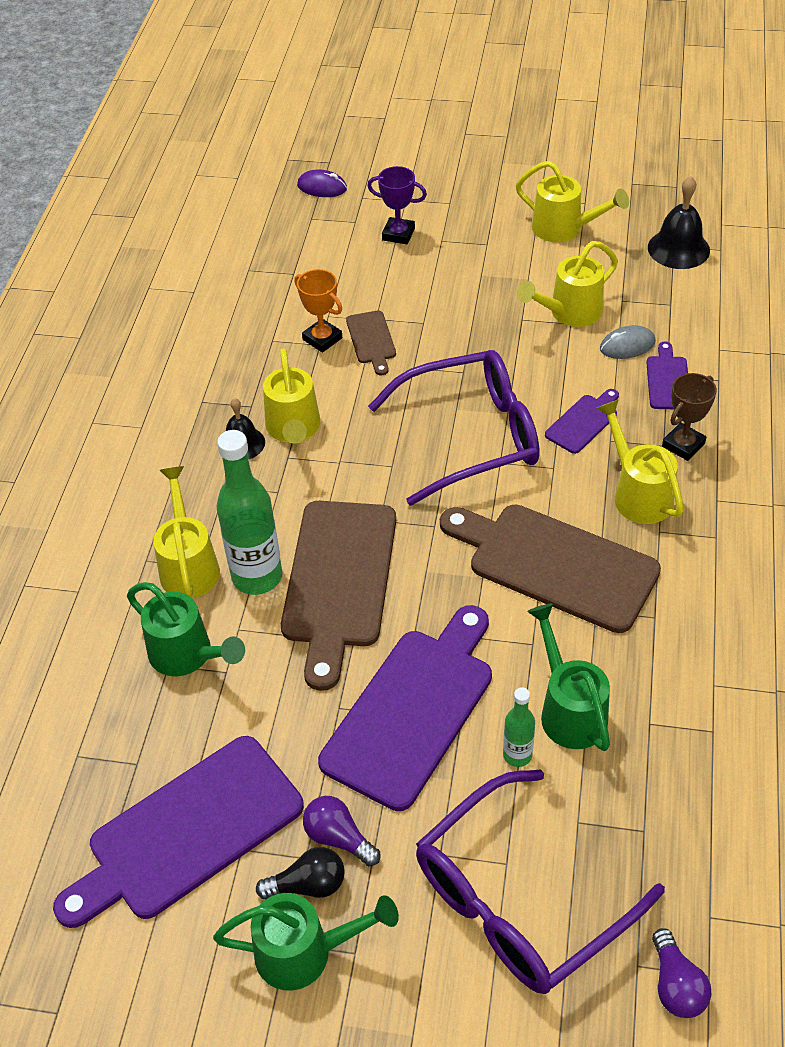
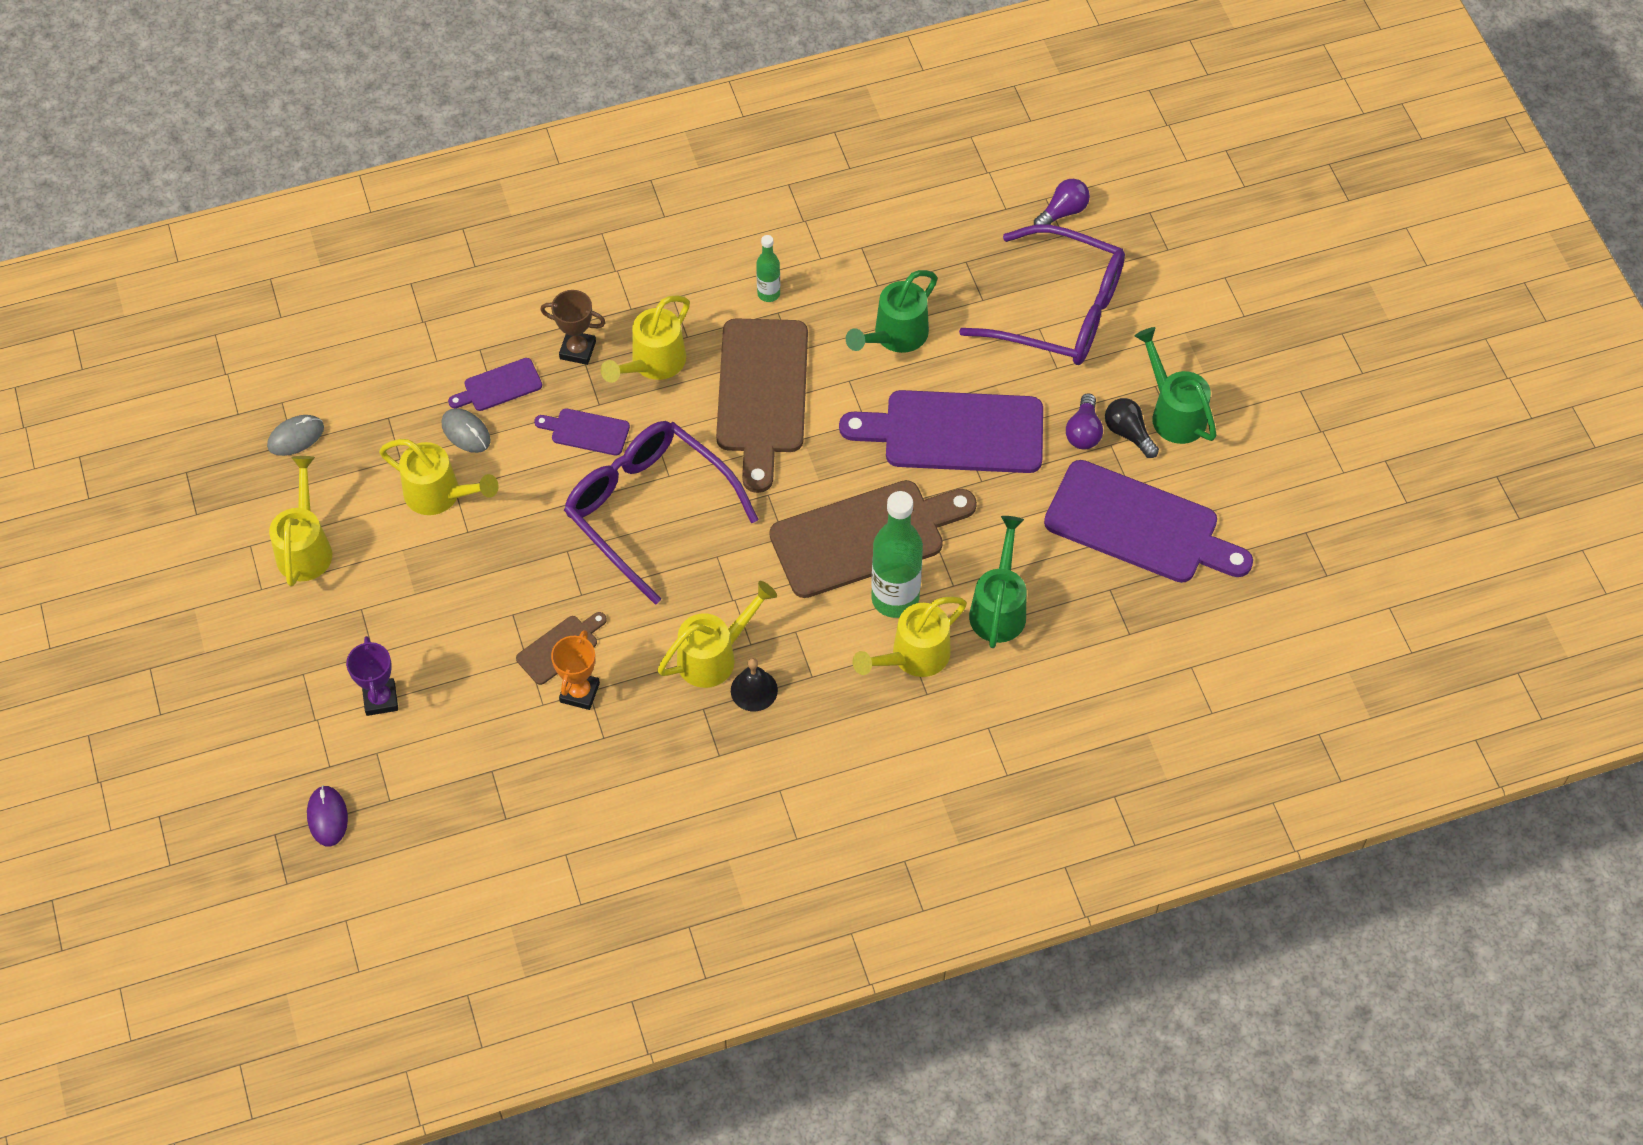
camera: 120 degrees left, 10 degrees up
(517, 755) = (952, 353): green bottle -> green bottle (768, 294)
(678, 249) = (296, 437): black bell -> grey mouse

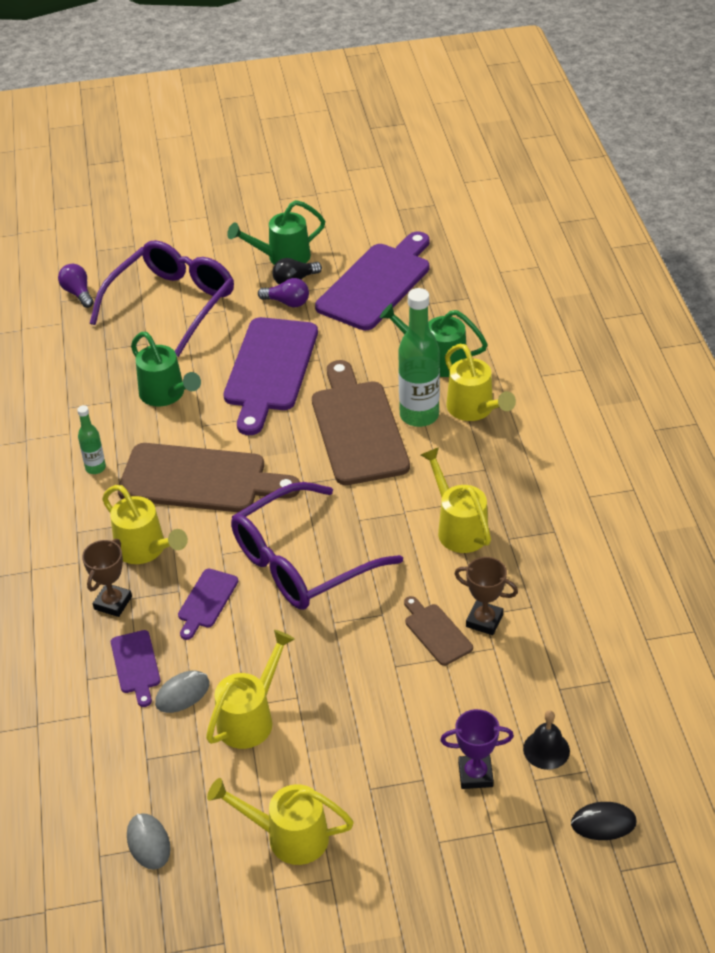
camera: 80 degrees left, 15 degrees down
(327, 817) = (603, 823): purple mouse -> black mouse
(579, 692) = (484, 620): orange trophy -> brown trophy
(754, 690) = (494, 505): black bell -> black bell (546, 749)

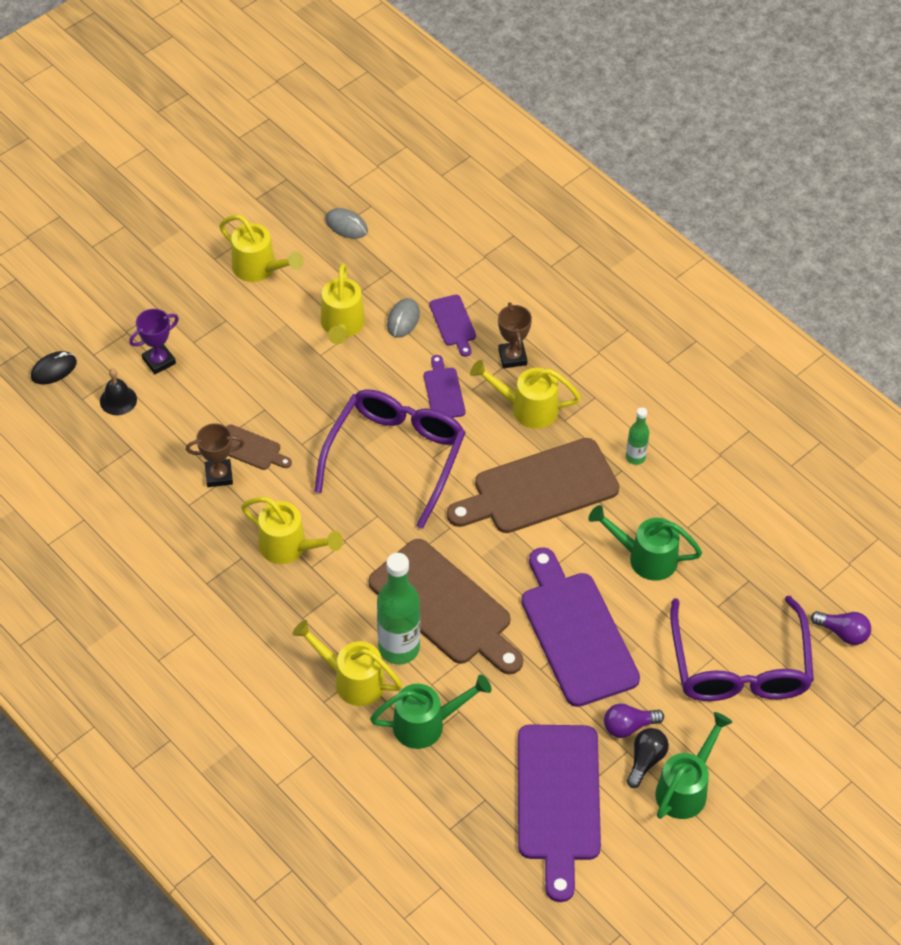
camera: 145 degrees right, 10 degrees up
(136, 665) = (453, 323): purple cutting board -> purple cutting board turned 150 degrees counterclockwise
(289, 836) = (259, 268): yellow watering can -> yellow watering can turned 60 degrees clockwise

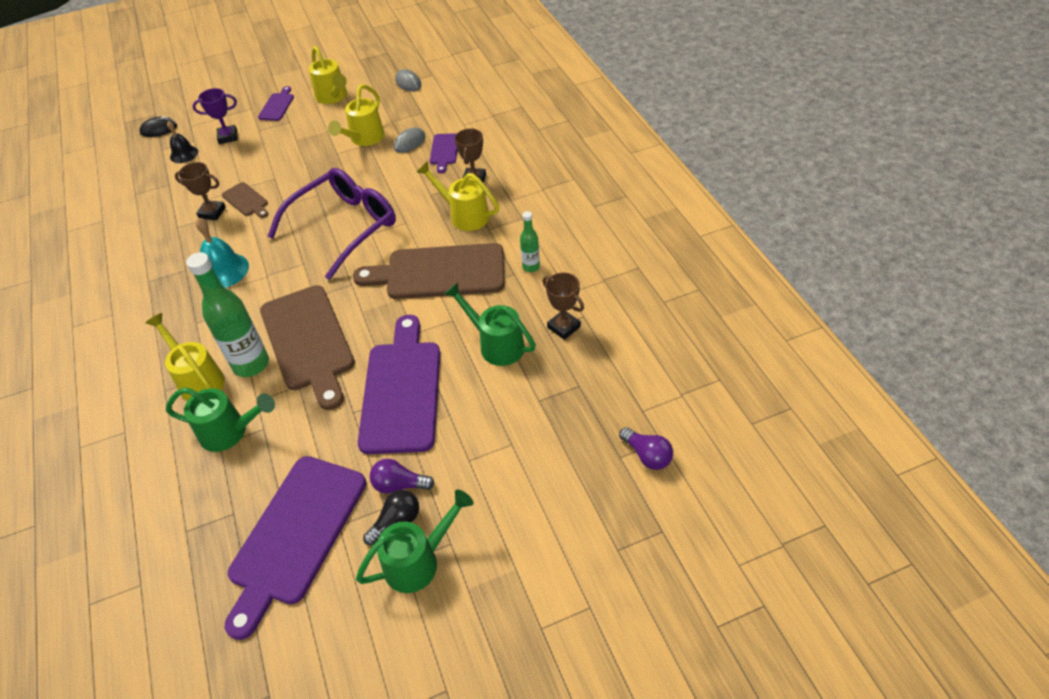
camera: 25 degrees right, 5 degrees down
(289, 547) = (224, 270): yellow watering can -> turquoise bell
(443, 391) = (408, 191): purple cutting board -> purple cutting board (277, 106)
(704, 520) = (564, 327): none -> brown trophy
(739, 666) = (532, 459): purple glasses -> none

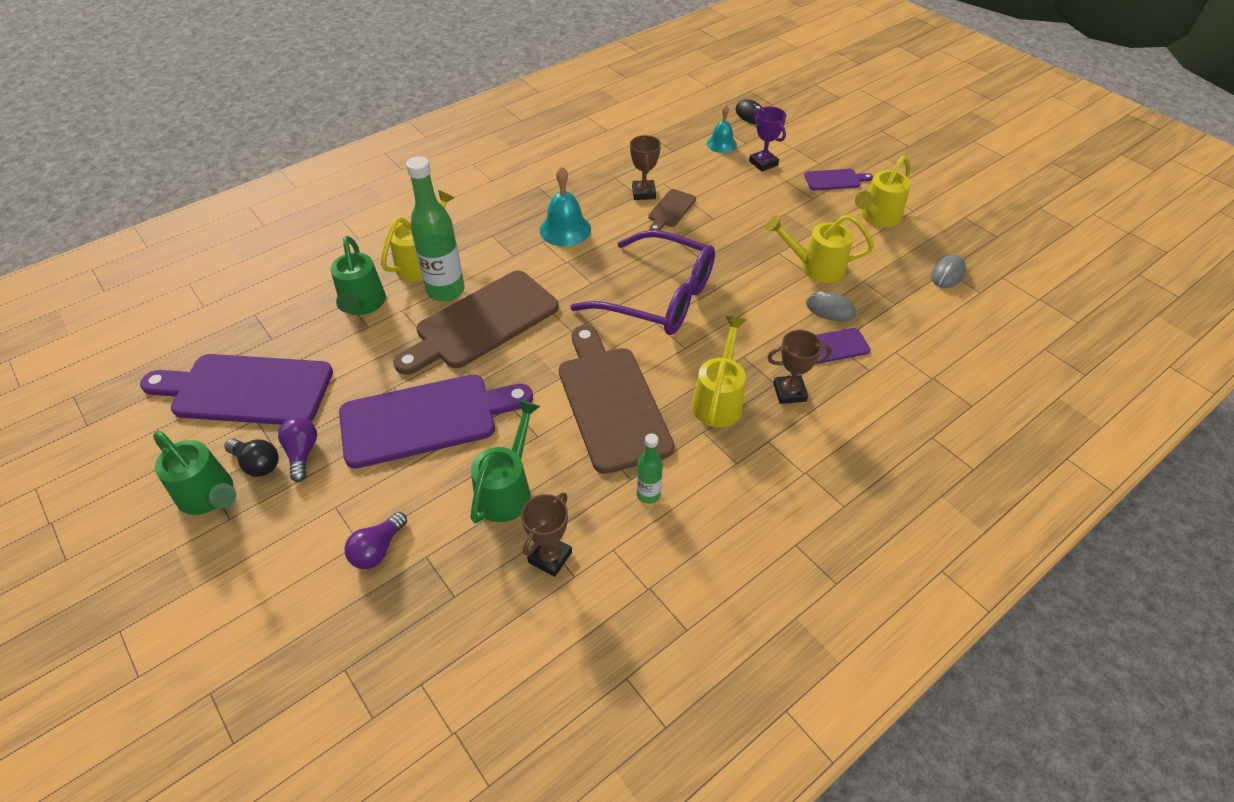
camera: 70 degrees right, 0 degrees up
(184, 154) = (721, 144): black bell -> turquoise bell
(647, 455) = (347, 703): purple light bulb -> purple light bulb (378, 549)

